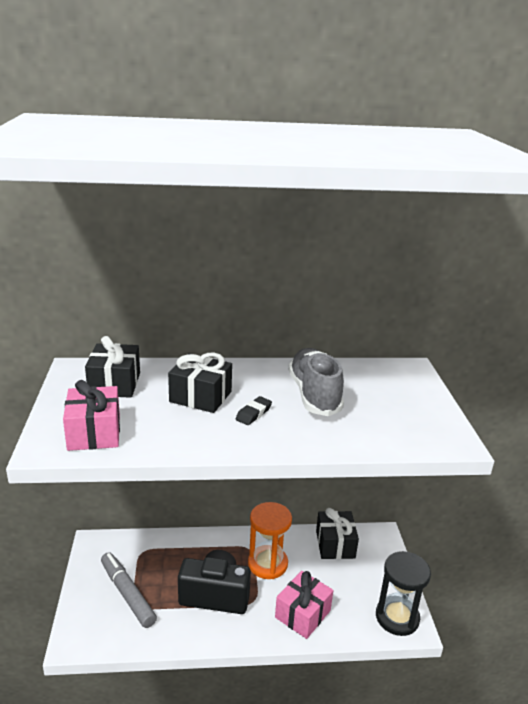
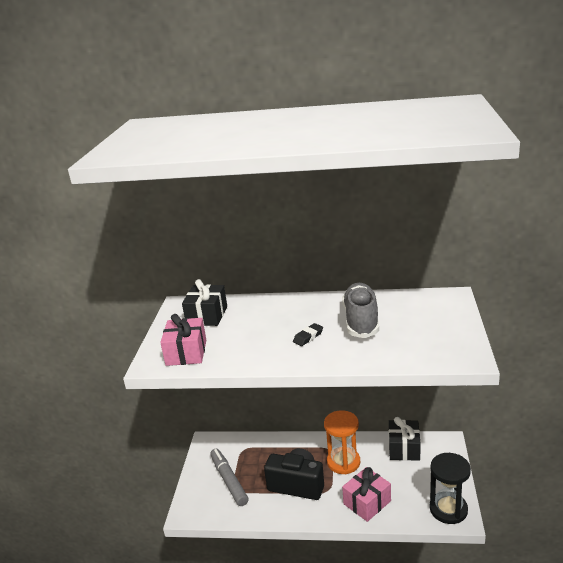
camera: 15 degrees right, 0 degrees up
(200, 396) = (270, 324): black gift -> none

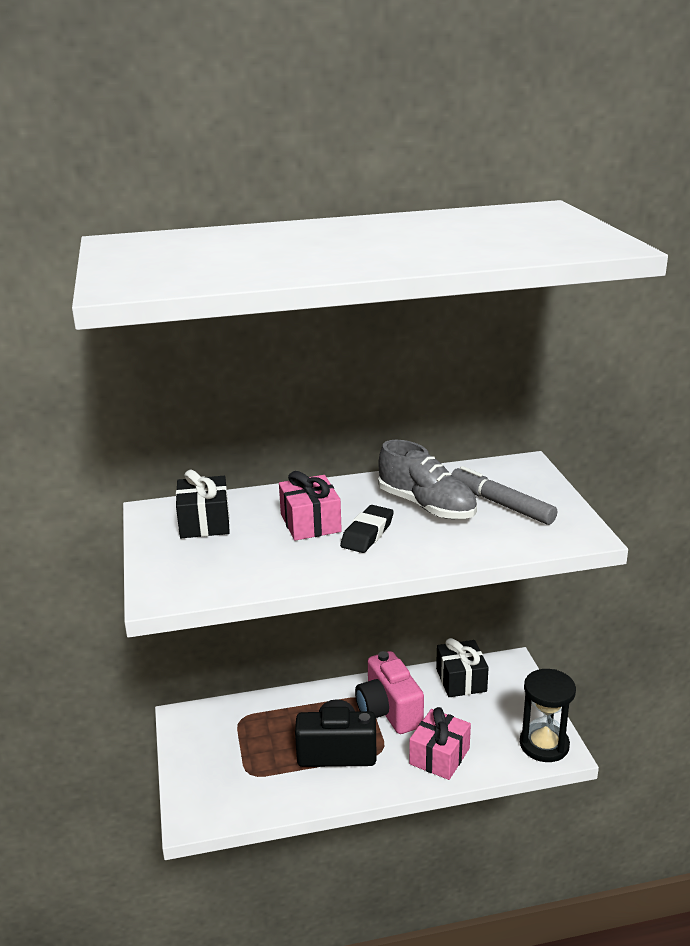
camera: 20 degrees left, 0 degrees up
(186, 353) = (203, 575): pink gift -> pink gift (310, 523)
(229, 480) = (236, 764): grey marker -> grey marker (501, 504)
(308, 337) = (367, 534): black eraser -> black eraser, size x1.52
(343, 462) = (388, 711): orange hourglass -> pink camera
(361, 321) = (426, 506): grey shoe -> grey shoe turned 150 degrees clockwise

